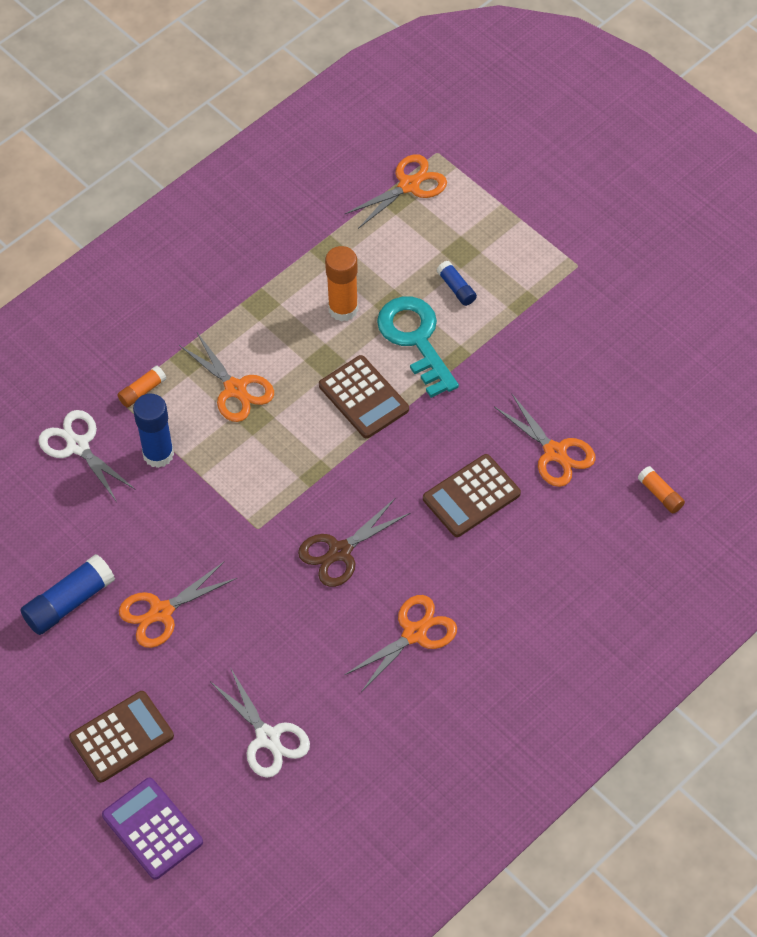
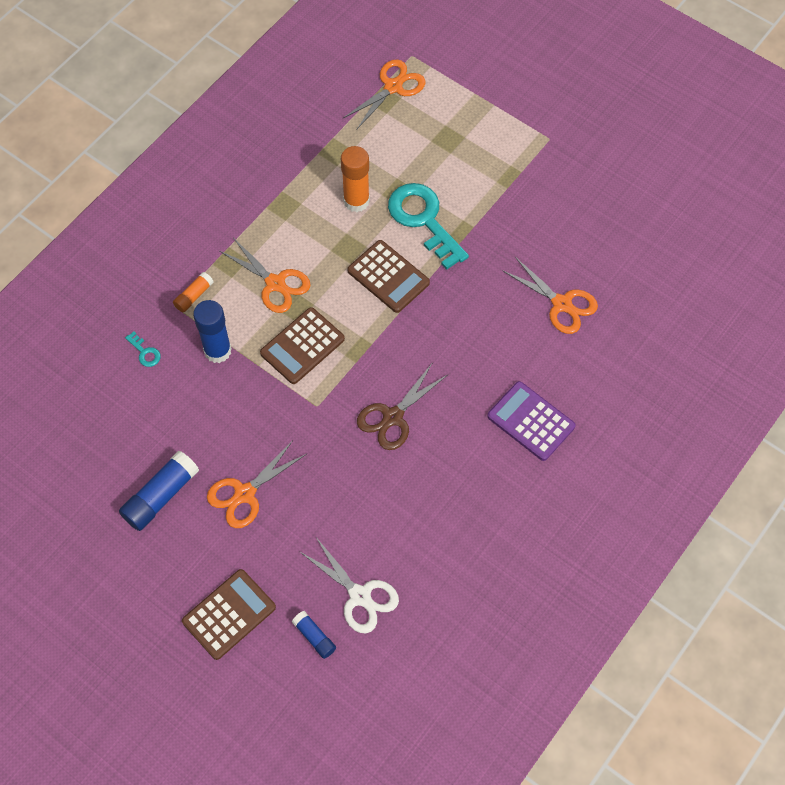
camera: 10 degrees left, 5 degrees up
(78, 446) = (145, 352): white scissors -> turquoise key
(152, 829) = (271, 696): purple calculator -> purple calculator (531, 421)
(414, 633) = (471, 482): orange scissors -> none
(456, 288) = (450, 171): blue glue stick -> blue glue stick (314, 637)
(471, 496) = (497, 352): brown calculator -> brown calculator (302, 346)
(660, 494) = (658, 329): orange glue stick -> none

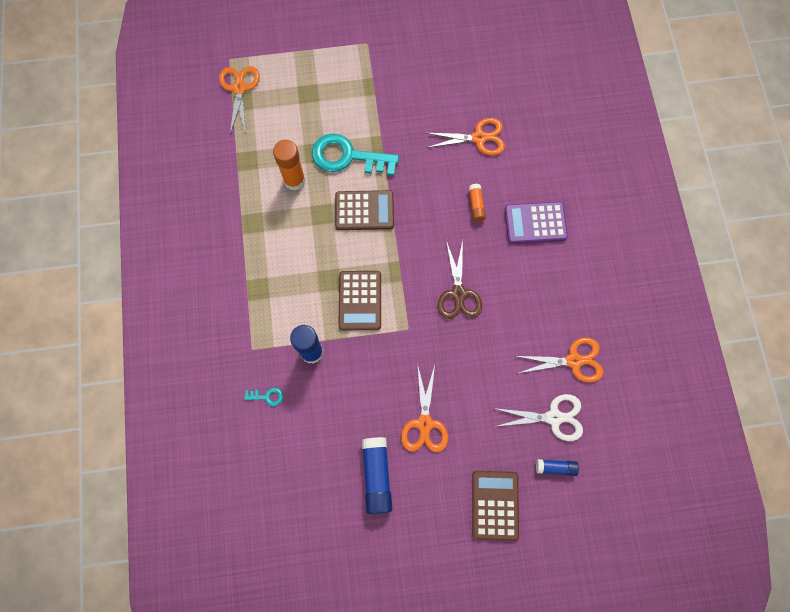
camera: 45 degrees left, 10 degrees up
(194, 296) = (258, 332): orange glue stick -> orange glue stick (476, 205)
(275, 284) = (301, 277): orange scissors -> orange scissors (574, 361)

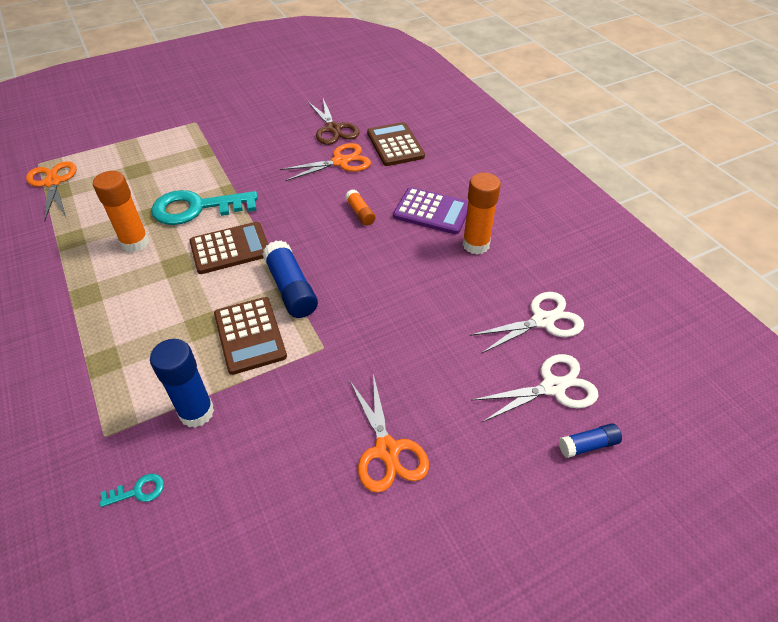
camera: 20 degrees left, 25 degrees down
(377, 476) = (341, 547): blue glue stick -> blue glue stick (291, 289)
(458, 294) = (373, 295): brown scissors -> brown scissors (333, 129)
(495, 505) = (533, 524): brown calculator -> brown calculator (395, 145)
(535, 223) = (432, 211): purple calculator -> purple calculator turned 135 degrees counterclockwise
(556, 271) = (475, 245): none -> orange glue stick
(574, 361) = (543, 320): orange scissors -> white scissors

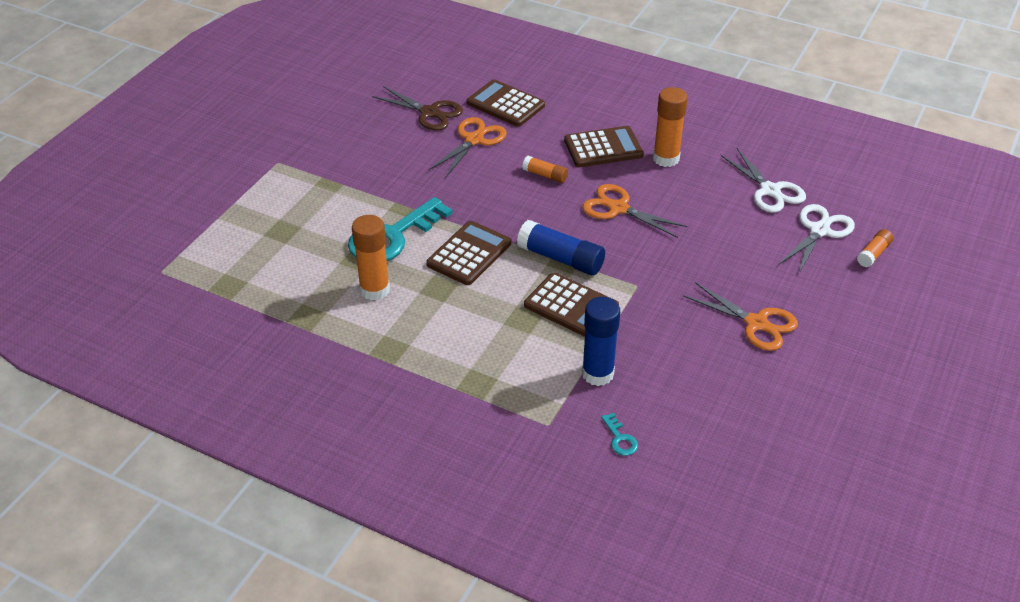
camera: 35 degrees left, 5 degrees down
(53, 182) = (208, 281): orange scissors -> orange scissors (618, 208)
(138, 491) = (620, 439): turquoise key -> turquoise key turned 120 degrees clockwise
(432, 211) = (603, 148): purple calculator -> brown calculator
(543, 320) = (770, 191): white scissors -> white scissors turned 120 degrees clockwise
(588, 445) = (873, 254): blue glue stick -> orange glue stick

